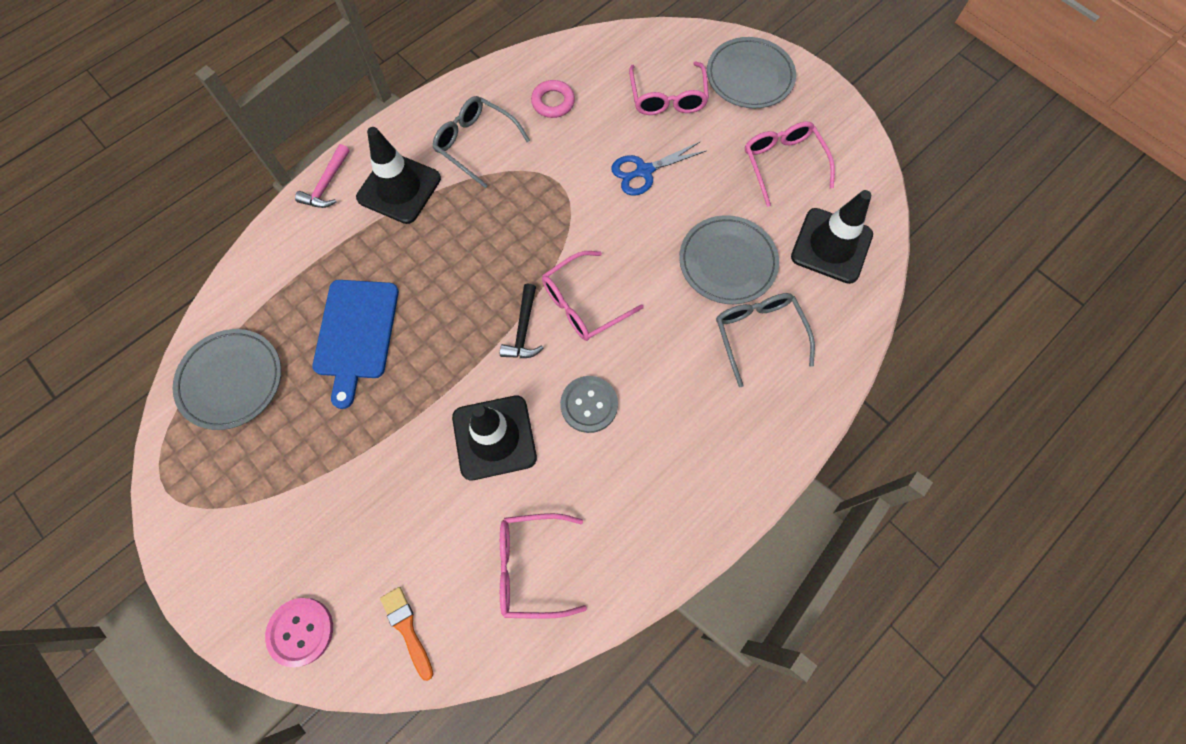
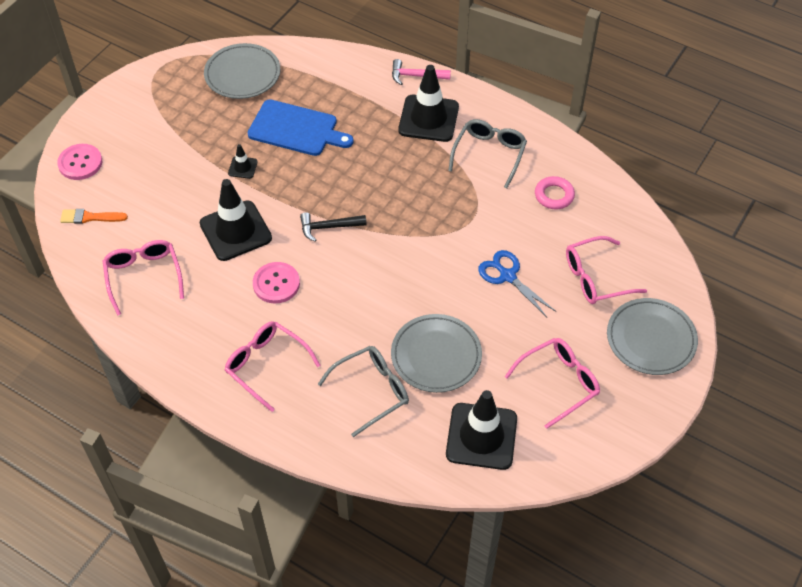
camera: 75 degrees right, 15 degrees down
(356, 334) = (296, 129): blue cutting board -> blue cutting board turned 150 degrees counterclockwise
(394, 410) = (242, 167): none -> black traffic cone
(407, 628) = (90, 217): orange brush -> orange brush turned 135 degrees counterclockwise
(584, 303) = (364, 261): pink glasses -> pink glasses (267, 366)
(589, 405) = (276, 284): grey button -> pink button

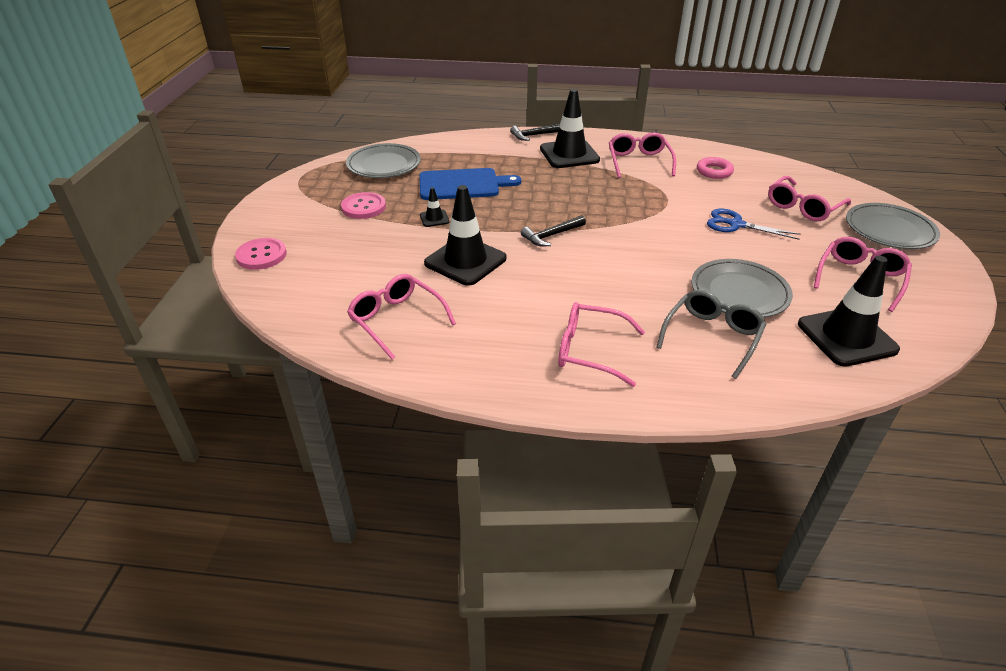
camera: 25 degrees left, 15 degrees down
(90, 217) = (301, 291): orange brush -> none
(276, 284) = (540, 286): pink button -> pink button (363, 207)
(416, 76) = (534, 135): pink hammer -> black hammer
(489, 155) = (639, 162): grey glasses -> pink glasses

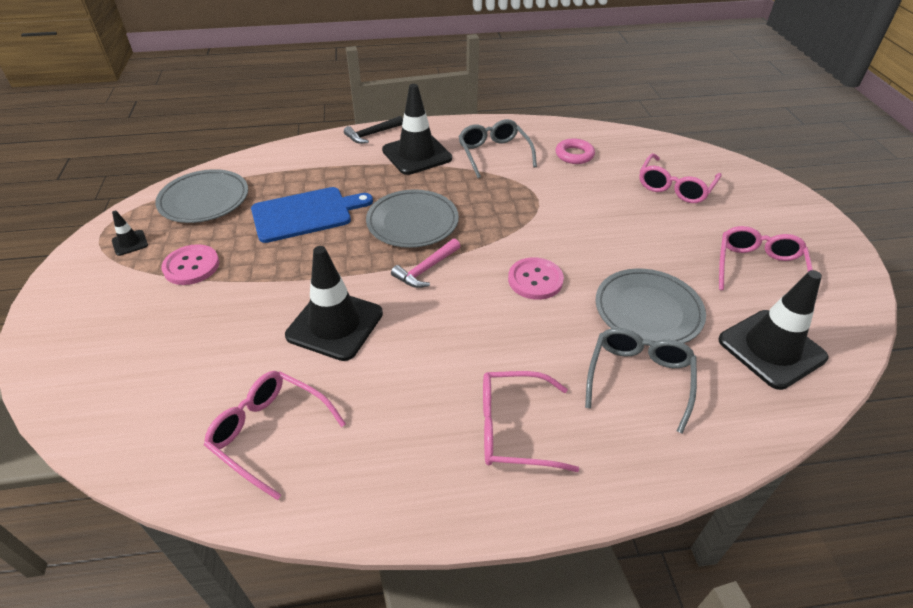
camera: 15 degrees left, 5 degrees up
(261, 255) = (69, 365): pink button -> pink button (535, 280)
(434, 218) = (283, 268): black traffic cone -> black traffic cone (130, 243)
(551, 236) = (426, 269): black hammer -> pink hammer
(639, 162) = (494, 154): pink glasses -> grey glasses
(736, 225) = (617, 220): blue scissors -> none
(889, 230) = (764, 202): grey plate -> grey plate (412, 222)

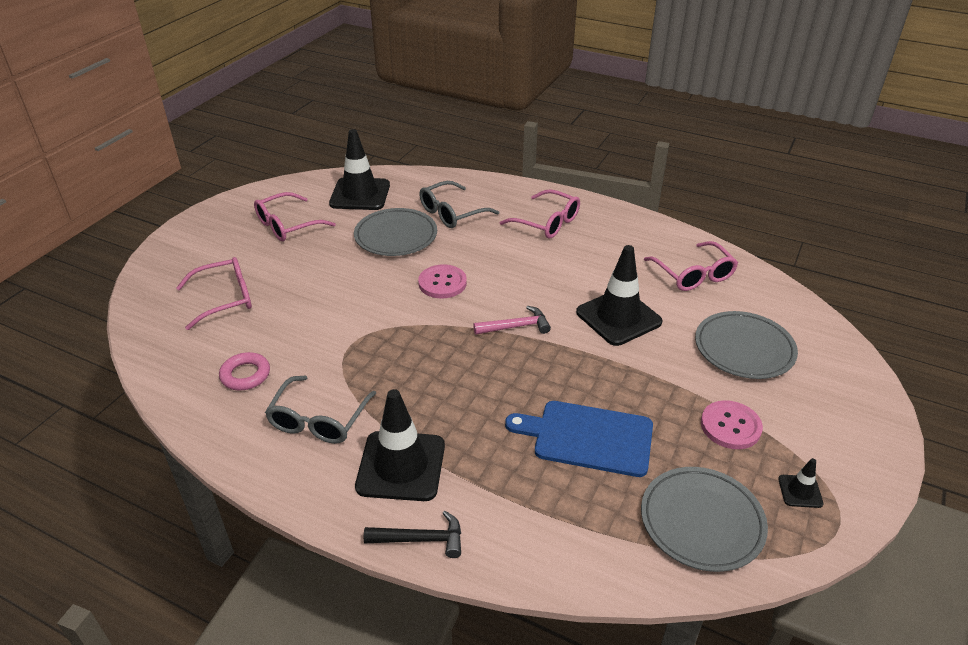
camera: 145 degrees left, 5 degrees down
(412, 222) = (488, 375): grey plate -> grey plate (744, 349)

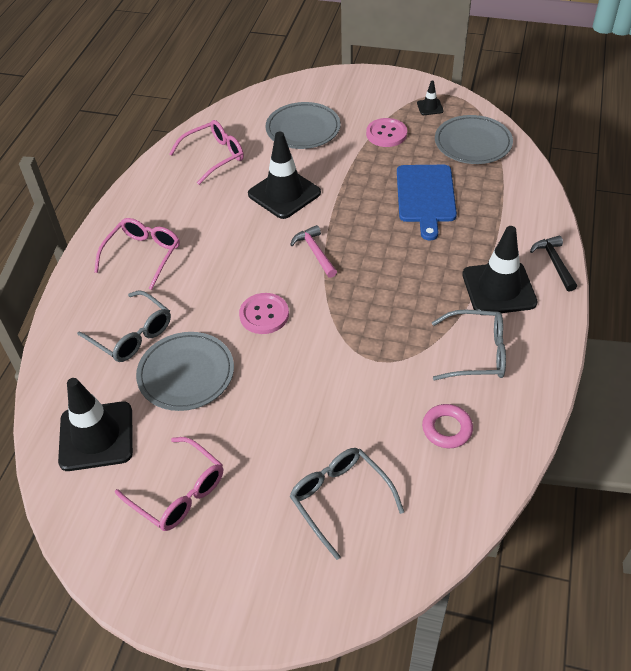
camera: 100 degrees left, 10 degrees up
(224, 299) = (340, 500): pink glasses -> grey glasses

